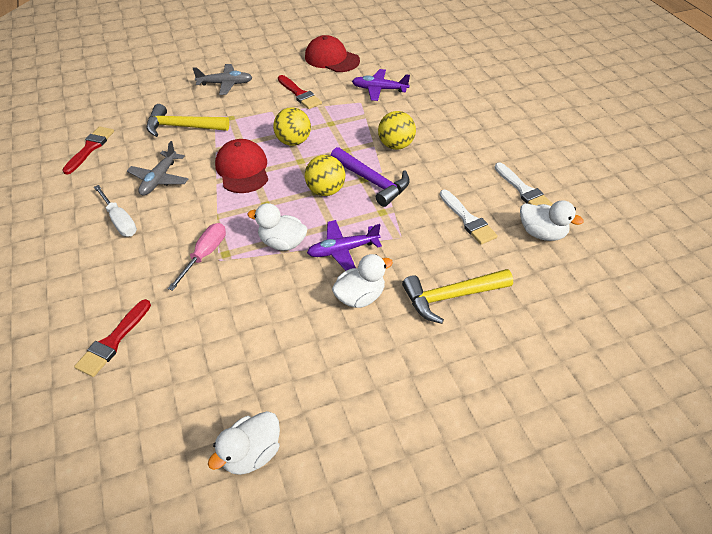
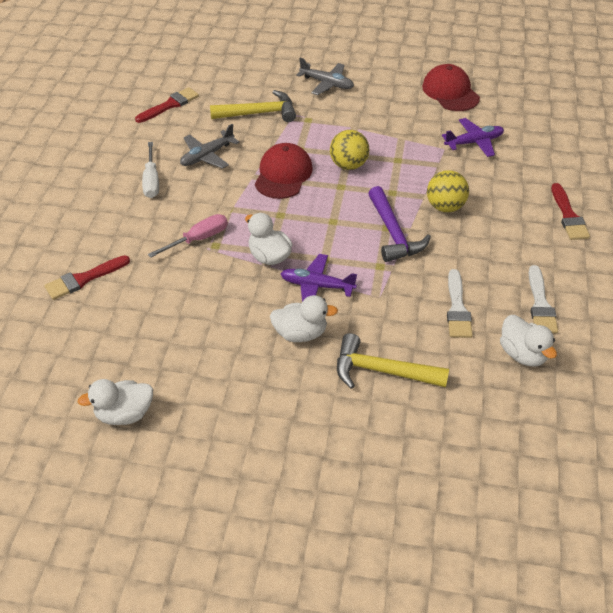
camera: 30 degrees right, 0 degrees up
(182, 127) = (259, 113): yellow hammer -> yellow hammer turned 135 degrees clockwise
(300, 94) = (390, 119): red brush -> red brush (568, 216)
(326, 190) = (343, 224): yellow ball -> none
(379, 89) = (474, 142): purple plane -> purple plane turned 120 degrees clockwise

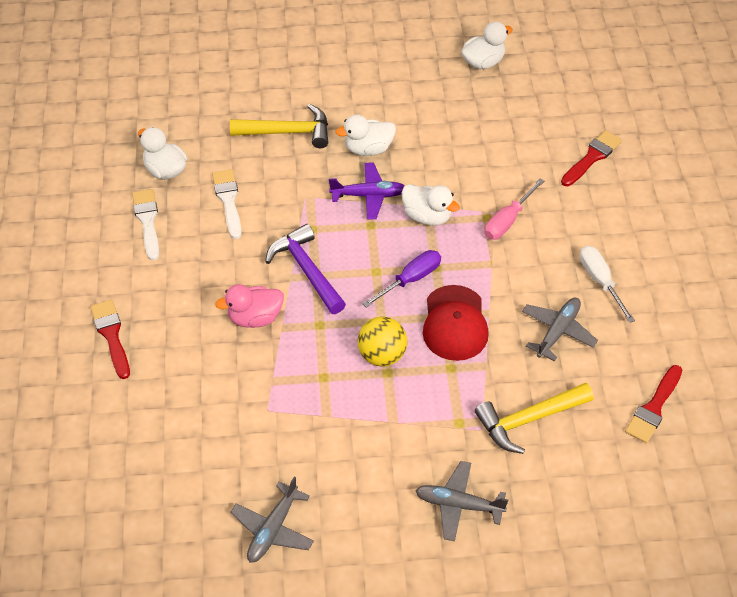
camera: 165 degrees right, 5 degrees up
(305, 210) = (410, 279): none -> purple screwdriver
(445, 207) = (255, 318): yellow ball -> pink duck
(450, 92) = (273, 529): red cap -> grey plane
(474, 142) = (229, 430): purple plane -> none

